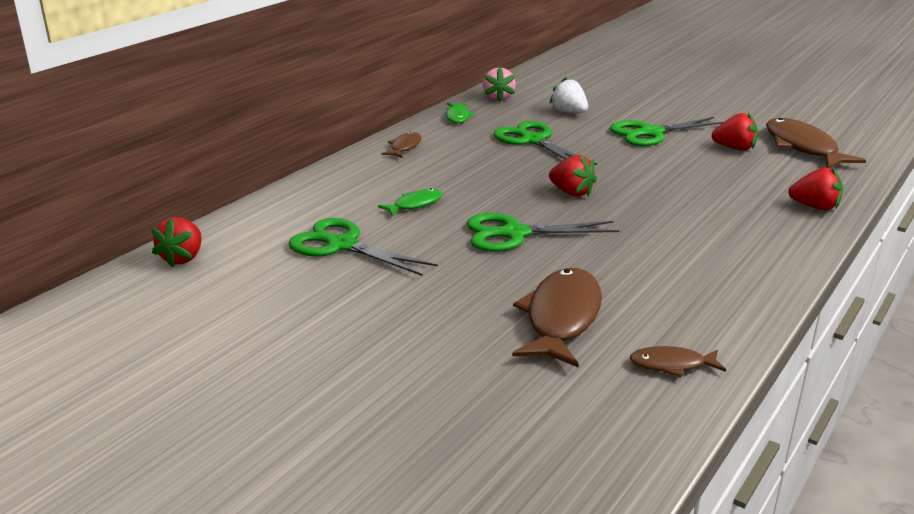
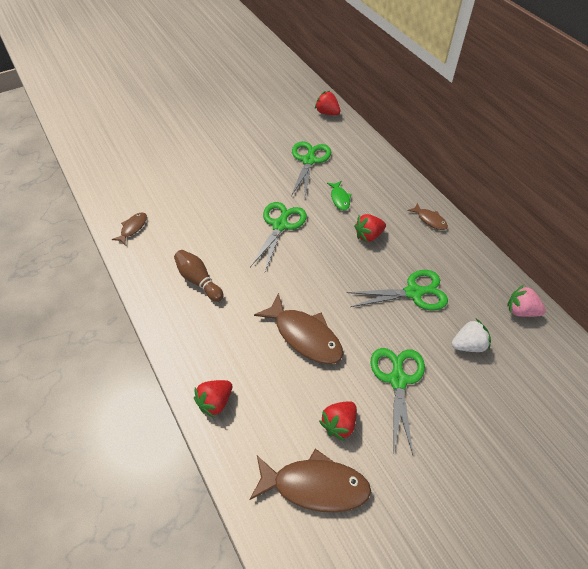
camera: 115 degrees right, 25 degrees up
(341, 245) = (309, 160): green scissors -> green scissors turned 45 degrees counterclockwise
(457, 117) = (481, 267): green fish -> none
(561, 318) = (192, 209): brown fish -> brown fish (304, 336)
(571, 192) = (316, 274): red strawberry -> red strawberry (368, 235)
(687, 266) = (199, 280): none -> brown bowling pin

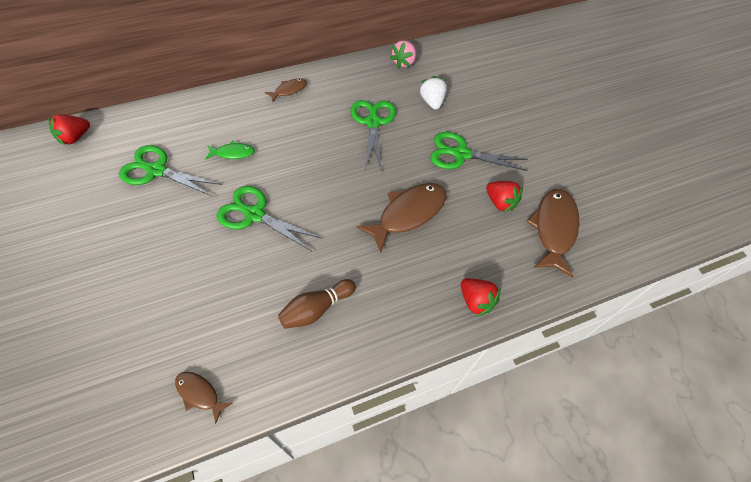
camera: 85 degrees left, 5 degrees up
(368, 235) = (294, 140): red strawberry -> none

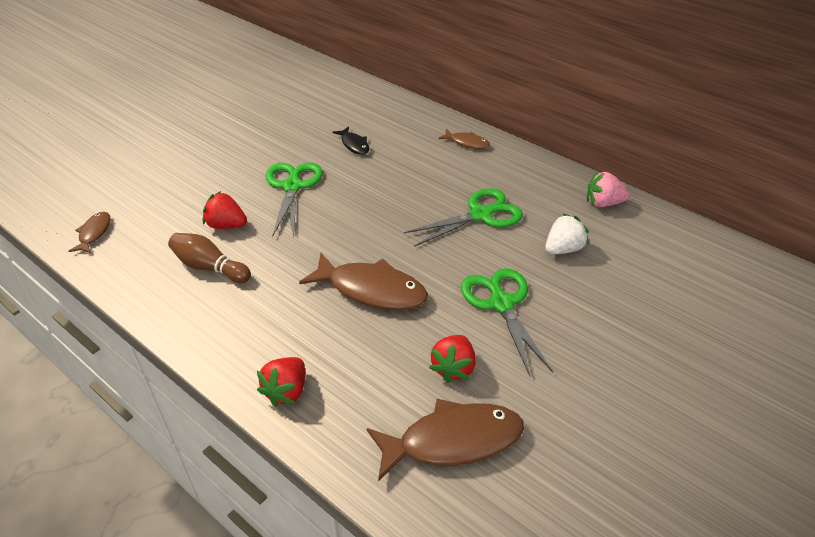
camera: 65 degrees right, 15 degrees down
(75, 137) = (302, 66): red strawberry -> red strawberry (226, 225)
(156, 170) = (300, 115): green scissors -> none
(233, 153) = (354, 145): green fish -> black fish

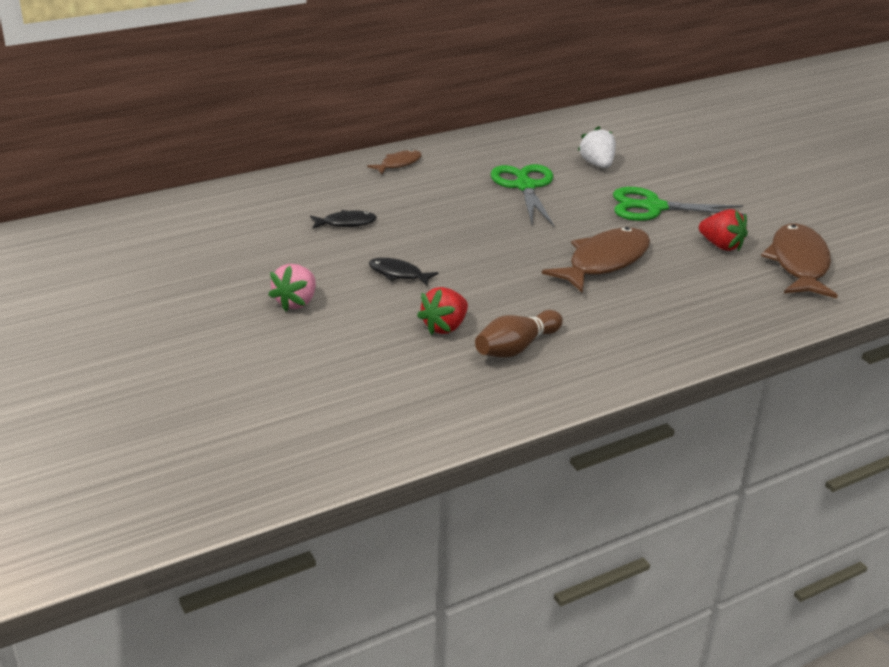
camera: 70 degrees left, 10 degrees down
(94, 233) = (393, 426): brown fish -> none
(286, 391) = (720, 329): red strawberry -> none
(292, 186) = (398, 274): green scissors -> black fish
(603, 203) = (545, 132): pink strawberry -> pink strawberry (296, 302)

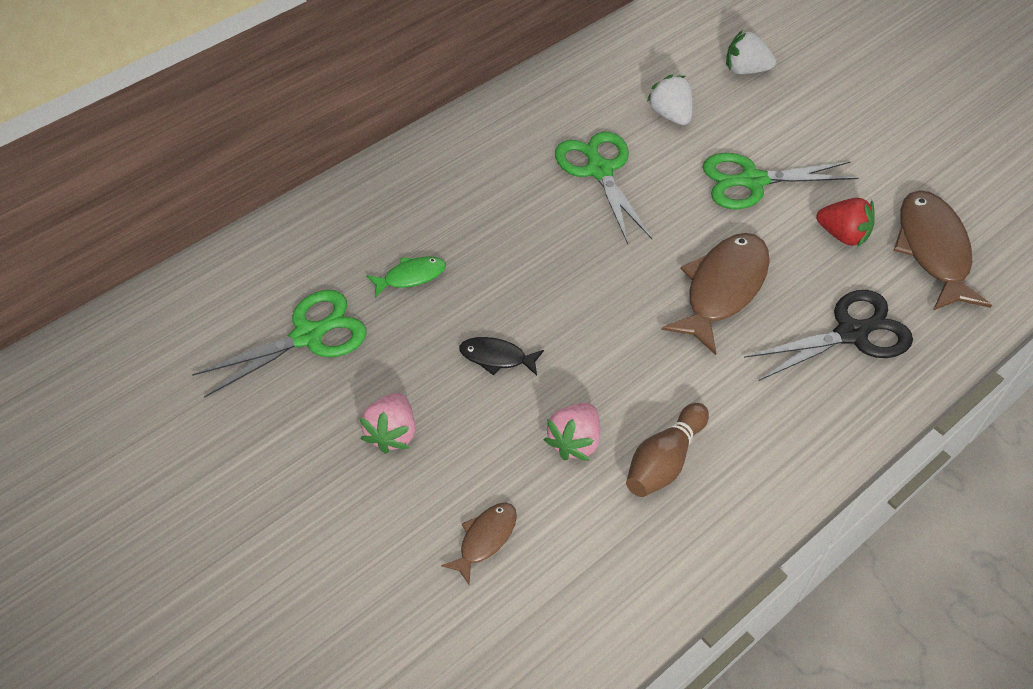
camera: 10 degrees left, 20 degrees up
(251, 243) = (309, 335): none -> green scissors
(346, 223) = (411, 276): black fish -> green fish
(398, 164) = (442, 156): brown fish -> brown fish (485, 539)
(444, 327) = (575, 441): red strawberry -> pink strawberry
(671, 148) = (745, 70): none -> white strawberry
(708, 300) = (852, 333): none -> black scissors

